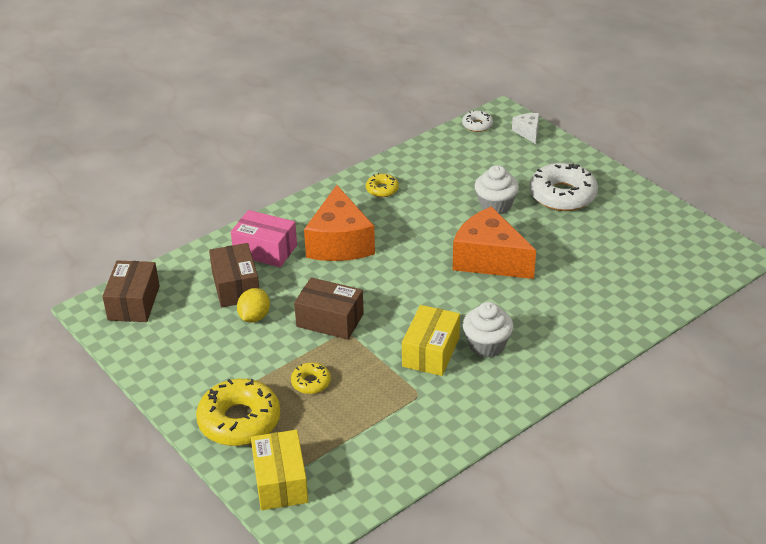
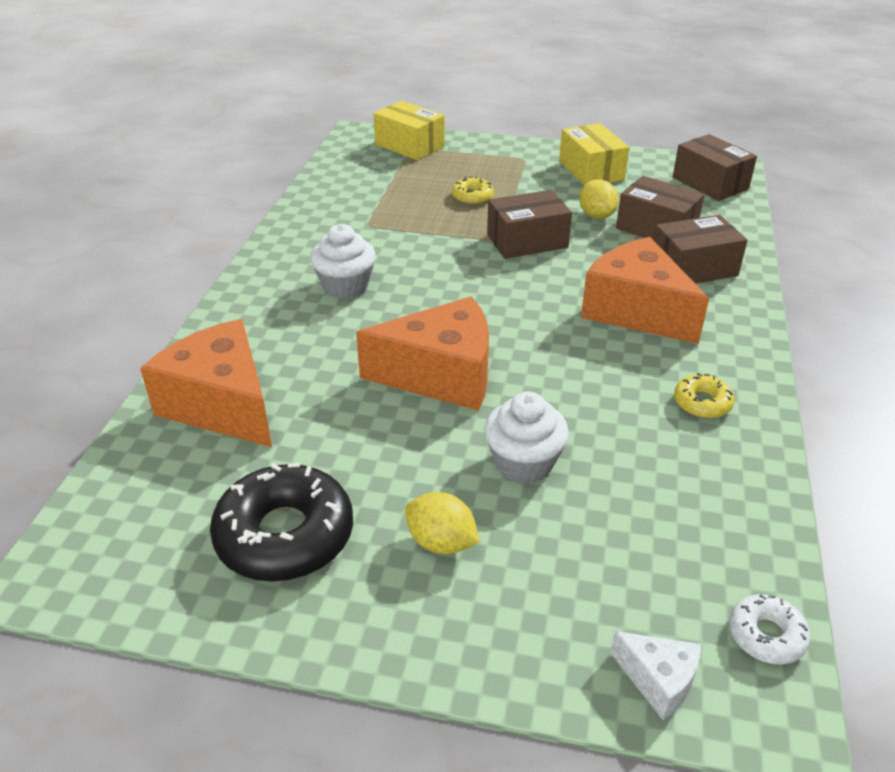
camera: 140 degrees right, 0 degrees up
(239, 421) = (490, 159): yellow donut -> none
(265, 250) = (693, 268): pink box -> brown box
(430, 352) = (396, 257): yellow box -> yellow box (591, 170)
(562, 195) = (441, 542): white donut -> yellow lemon
(620, 299) = (222, 405): none -> orange cheese
(627, 226) = (285, 535): none -> black donut

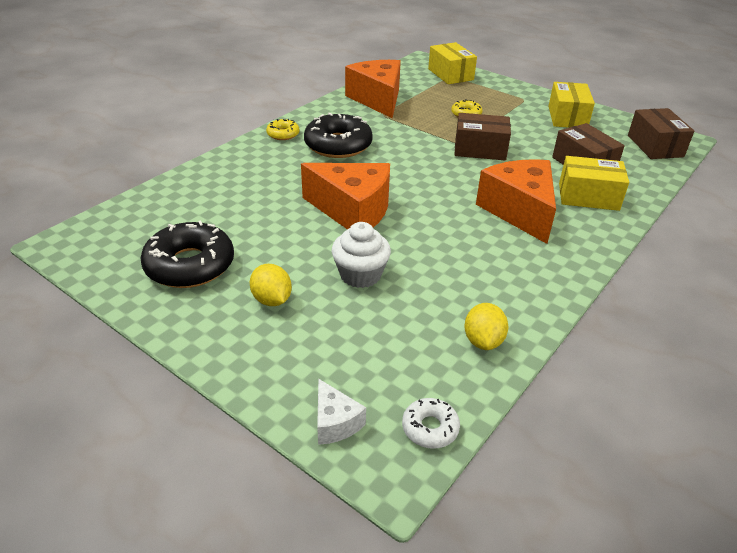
camera: 25 degrees right, 0 degrees up
(222, 405) = (214, 188): orange cheese -> orange cheese (377, 99)
(345, 286) = (338, 145): white cupcake -> black donut
(596, 215) = (545, 146): yellow lemon -> yellow lemon (483, 341)
(693, 268) = (588, 196): brown box -> yellow box
(702, 403) = (515, 280): yellow donut -> yellow donut (283, 134)

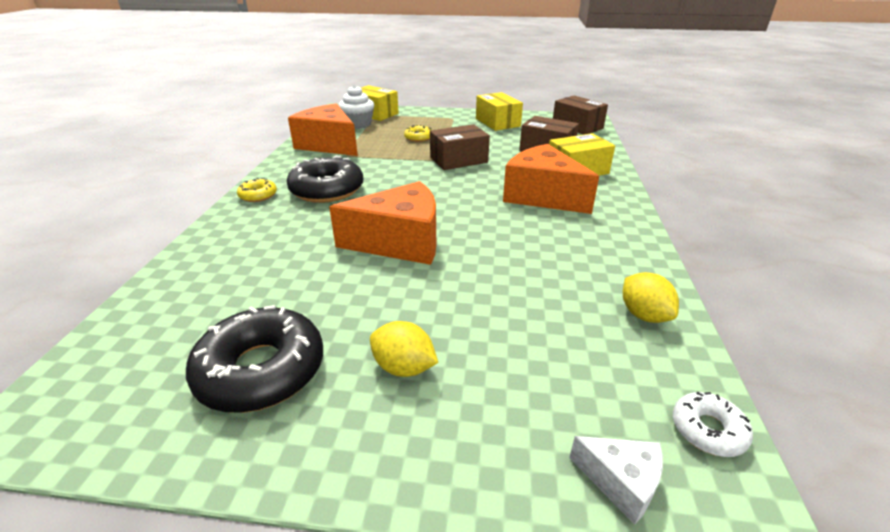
camera: 30 degrees left, 5 degrees down
(360, 274) = (470, 299): white cupcake -> white cupcake (358, 124)

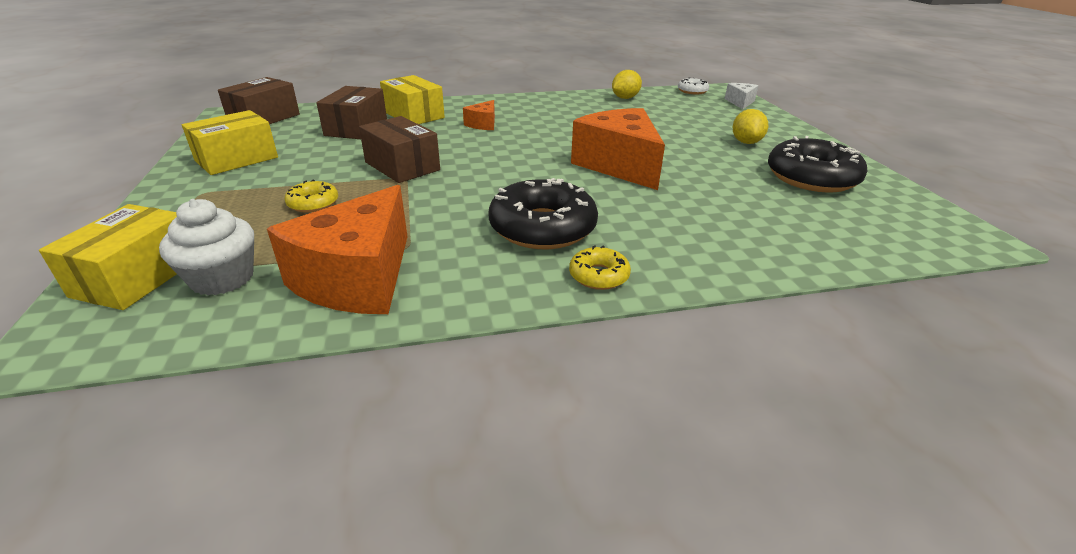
camera: 110 degrees left, 0 degrees up
(542, 196) = (483, 124): orange cheese -> orange cheese, size x0.47

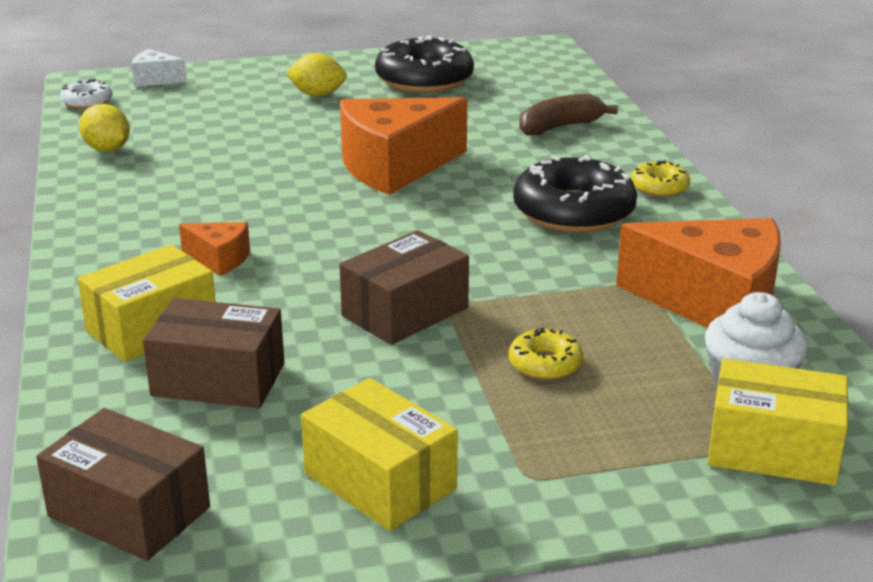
camera: 90 degrees left, 5 degrees down
(733, 233) = (560, 127): none -> brown banana

